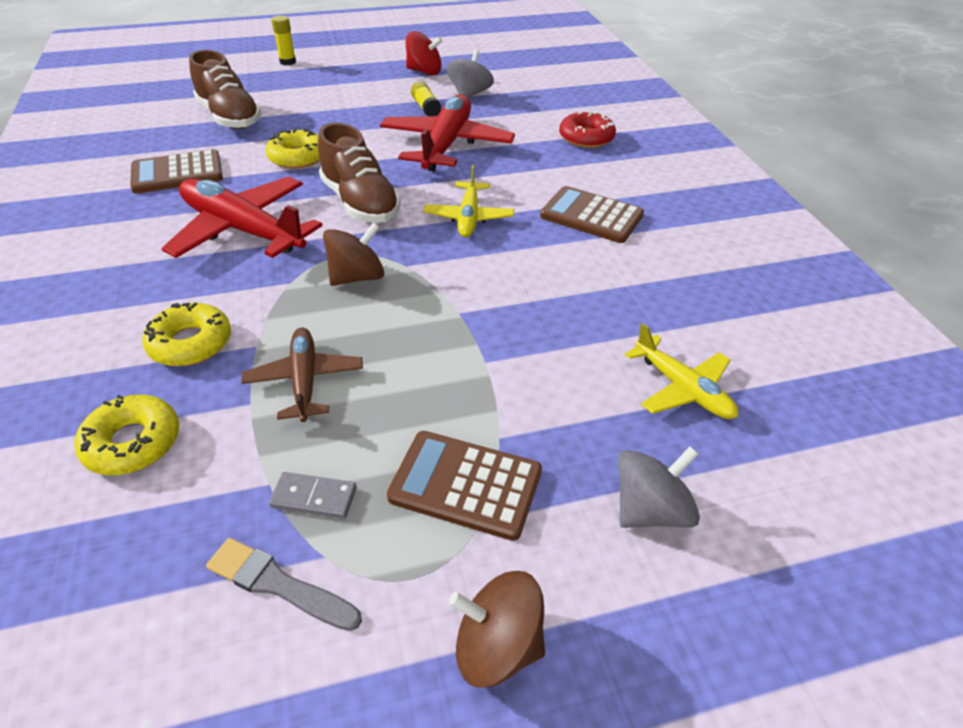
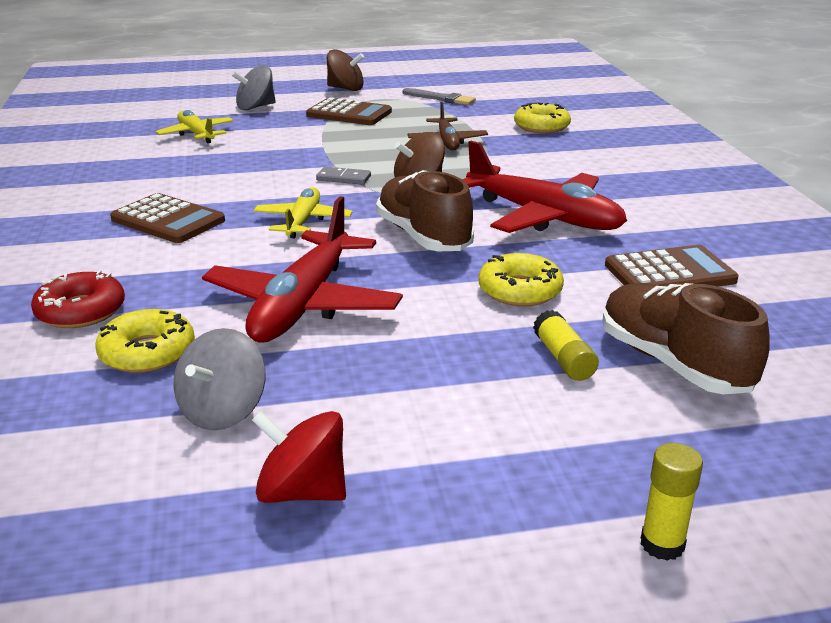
camera: 175 degrees left, 15 degrees down
(191, 343) = (537, 156): yellow donut -> yellow donut (147, 352)
(314, 498) = (430, 113): grey domino -> grey domino (343, 178)
(426, 107) = (320, 377): yellow glue stick -> yellow glue stick (563, 358)

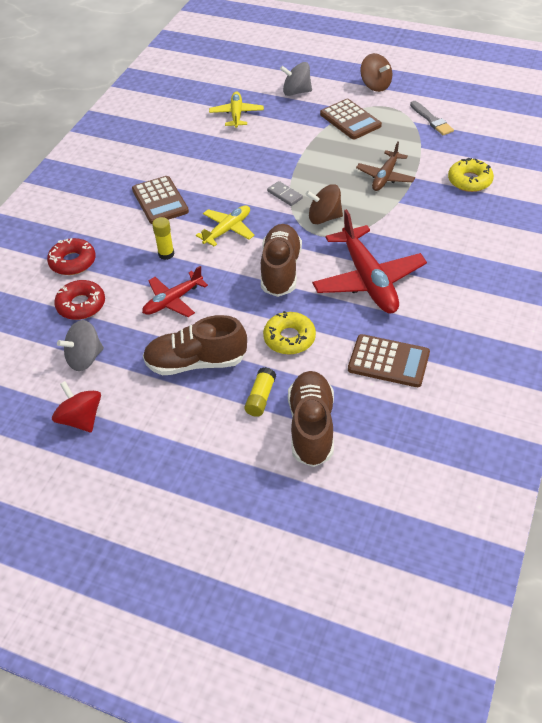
camera: 35 degrees right, 20 degrees up
(147, 352) = (81, 305): yellow donut -> red donut
(303, 304) = (173, 300): red plane -> red plane, size x0.58
(420, 354) = (196, 362): none -> brown shoe
(662, 544) = (191, 520): yellow glue stick -> yellow glue stick (166, 254)

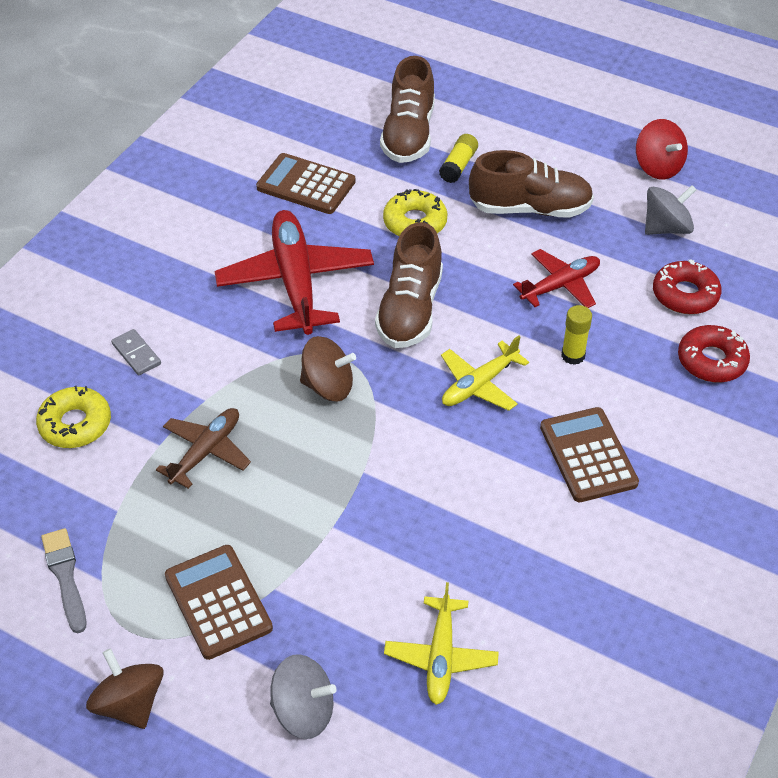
camera: 175 degrees left, 0 degrees up
(285, 195) = (380, 438): grey domino -> grey domino (136, 354)

